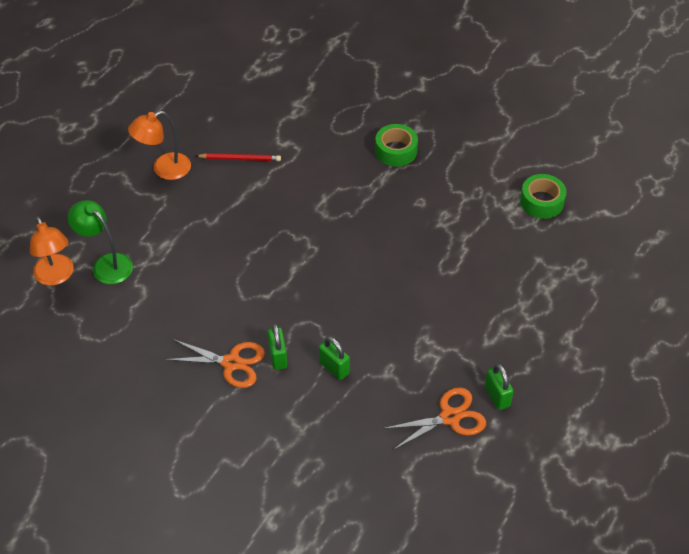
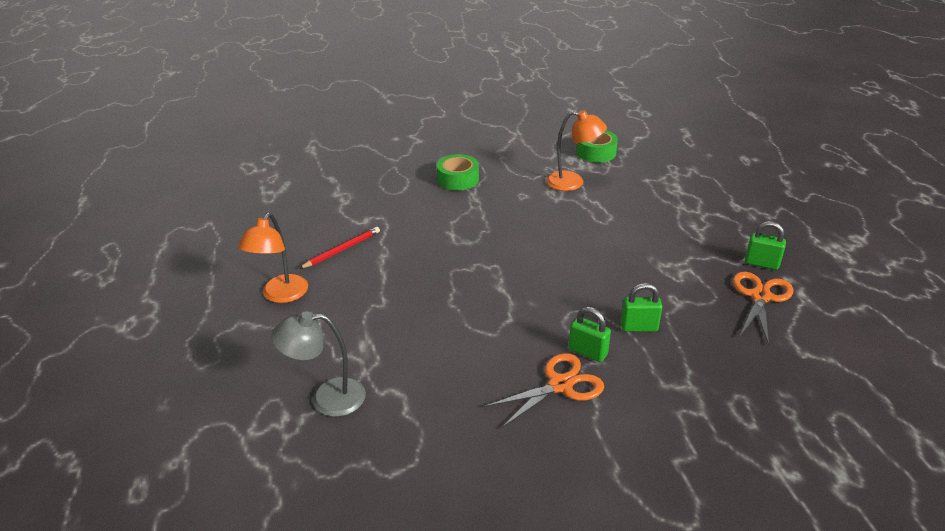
camera: 45 degrees left, 15 degrees down
(56, 276) = (286, 446): orange lamp -> orange lamp (573, 183)
(106, 264) = (327, 398): green lamp -> grey lamp

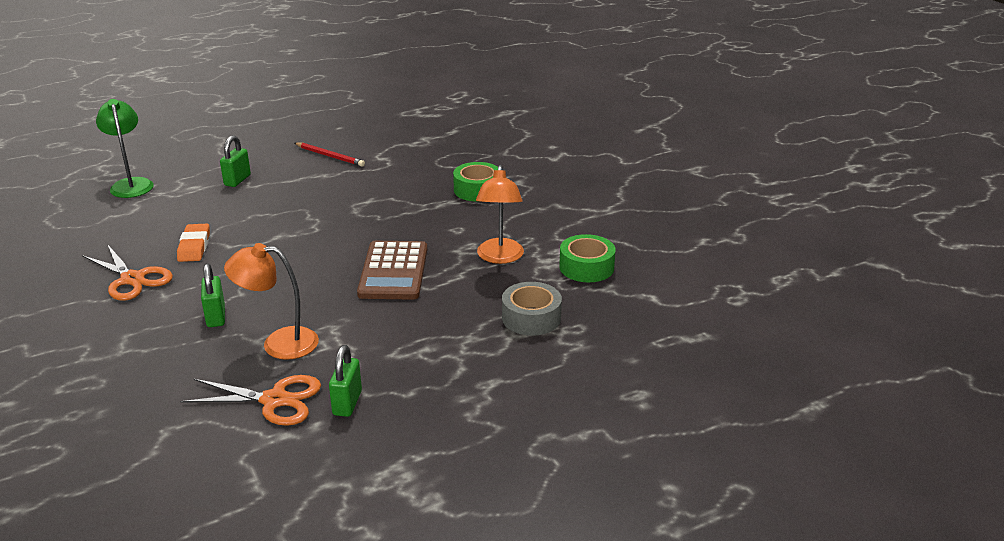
camera: 75 degrees right, 5 degrees down
(281, 295) = (259, 145): orange lamp -> orange lamp (279, 343)
(327, 398) = (131, 184): grey lamp -> green lamp
(504, 342) = (194, 246): none -> orange eraser
(582, 230) = (393, 271): none -> brown calculator
(588, 352) = (177, 290): green padlock -> green padlock (237, 180)
(658, 181) = (531, 318): none -> grey tape

